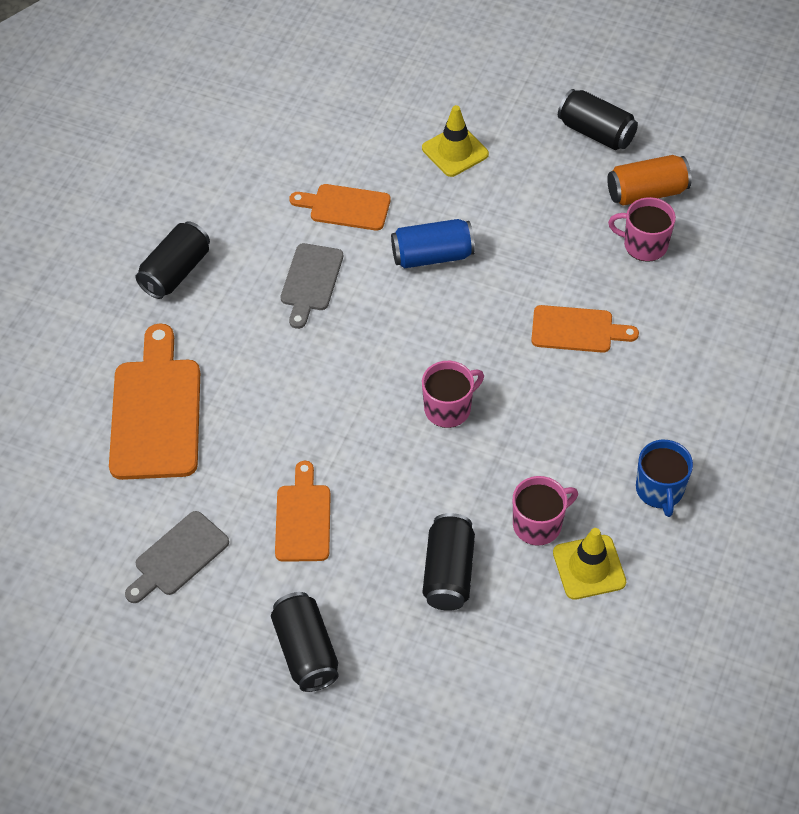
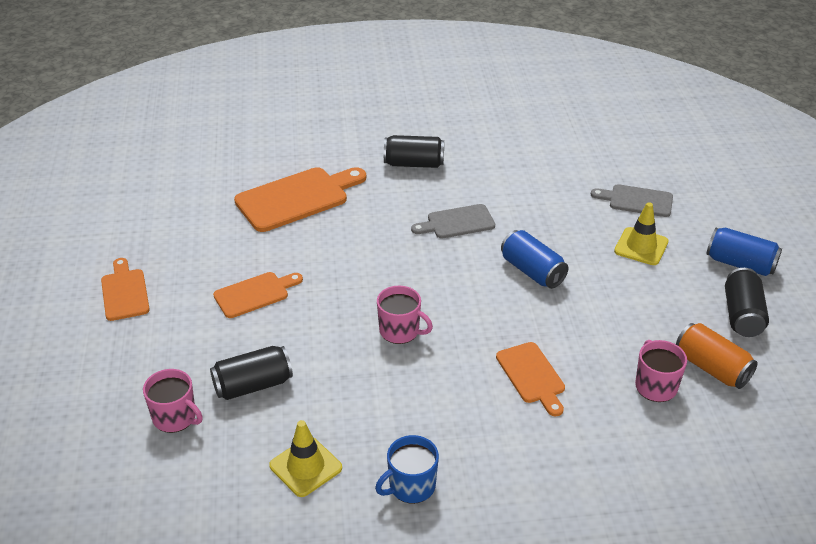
camera: 60 degrees right, 15 degrees down
(178, 557) = (190, 250): grey cutting board -> grey cutting board (637, 201)
(306, 651) = (147, 336): black can -> none
(346, 207) = (536, 214): orange cutting board -> orange cutting board (124, 292)
(529, 93) = (740, 264): none -> blue can
(538, 524) = (328, 421): pink mug -> pink mug (175, 417)

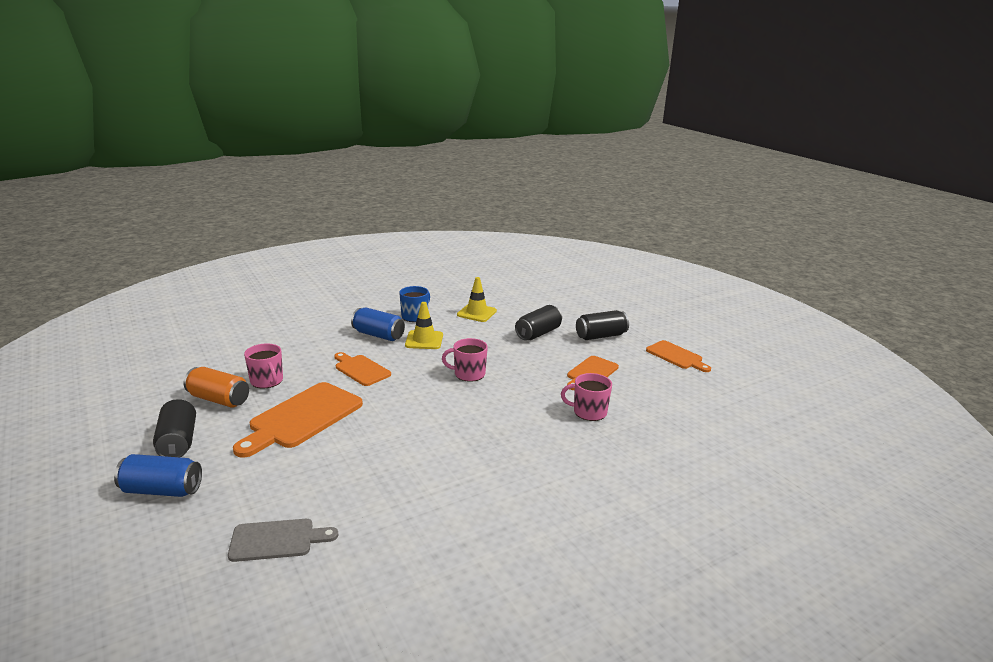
camera: 155 degrees right, 15 degrees down
(175, 417) = (565, 316): pink mug -> pink mug (589, 412)
(296, 198) = (644, 447): orange cutting board -> orange cutting board (303, 418)
(414, 164) = (567, 518): black can -> black can (601, 336)
(457, 222) = (474, 461): grey cutting board -> none
(532, 271) = (382, 434): blue can -> blue can (378, 335)
(641, 246) = (274, 483): yellow traffic cone -> yellow traffic cone (424, 340)

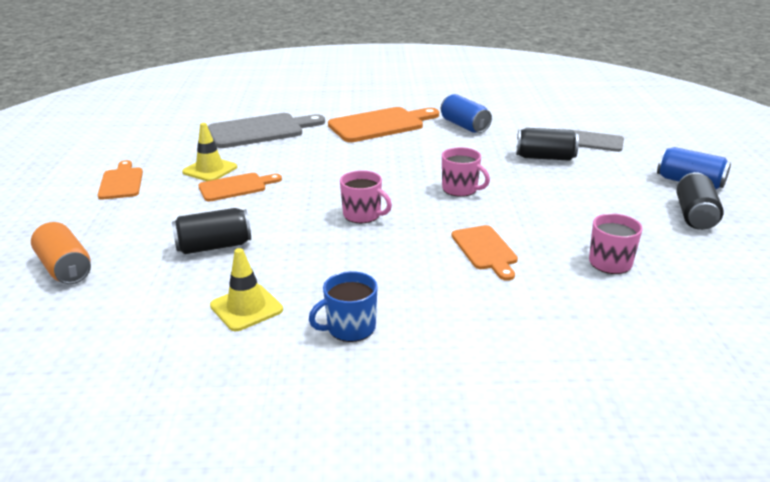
camera: 150 degrees left, 5 degrees up
(219, 399) = (666, 251): orange can -> orange can (65, 268)
(303, 418) = (566, 211): orange cutting board -> orange cutting board (380, 124)
(378, 335) = (434, 302): blue can -> blue can (464, 126)
(424, 340) = (374, 274): yellow traffic cone -> yellow traffic cone (210, 170)
(589, 412) = (294, 158): pink mug -> pink mug (460, 189)
(601, 336) = (148, 223): black can -> black can (545, 157)
(675, 439) = (260, 131): none -> grey cutting board

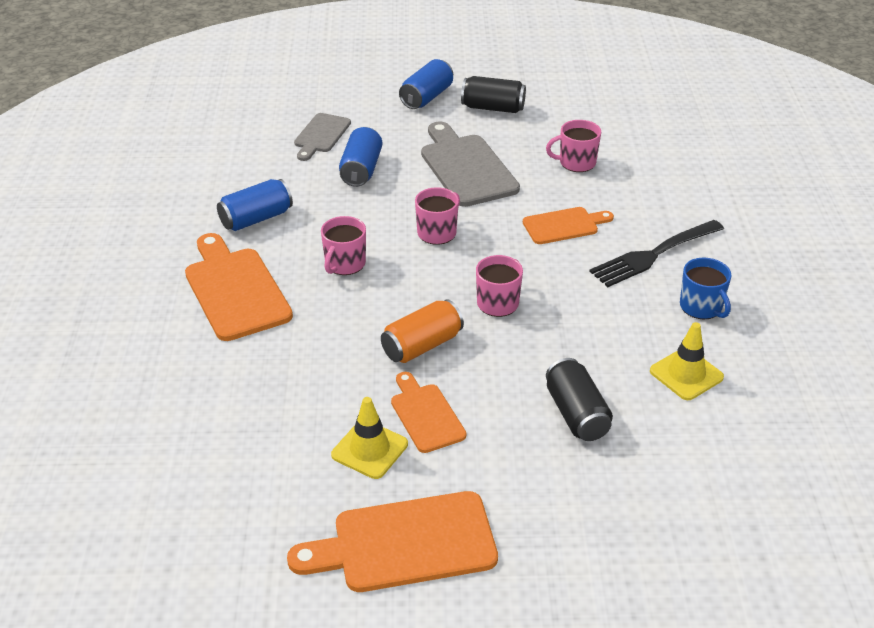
camera: 90 degrees left, 10 degrees up
(65, 268) = (641, 539): orange can -> orange can (422, 345)
(121, 182) = (406, 544): orange cutting board -> orange cutting board, size x1.68
(260, 131) = (231, 412): grey cutting board -> grey cutting board (466, 168)
(412, 156) = (344, 264): none -> pink mug
(442, 302) = (653, 255): none -> black fork
(545, 157) = (361, 170): black can -> blue can

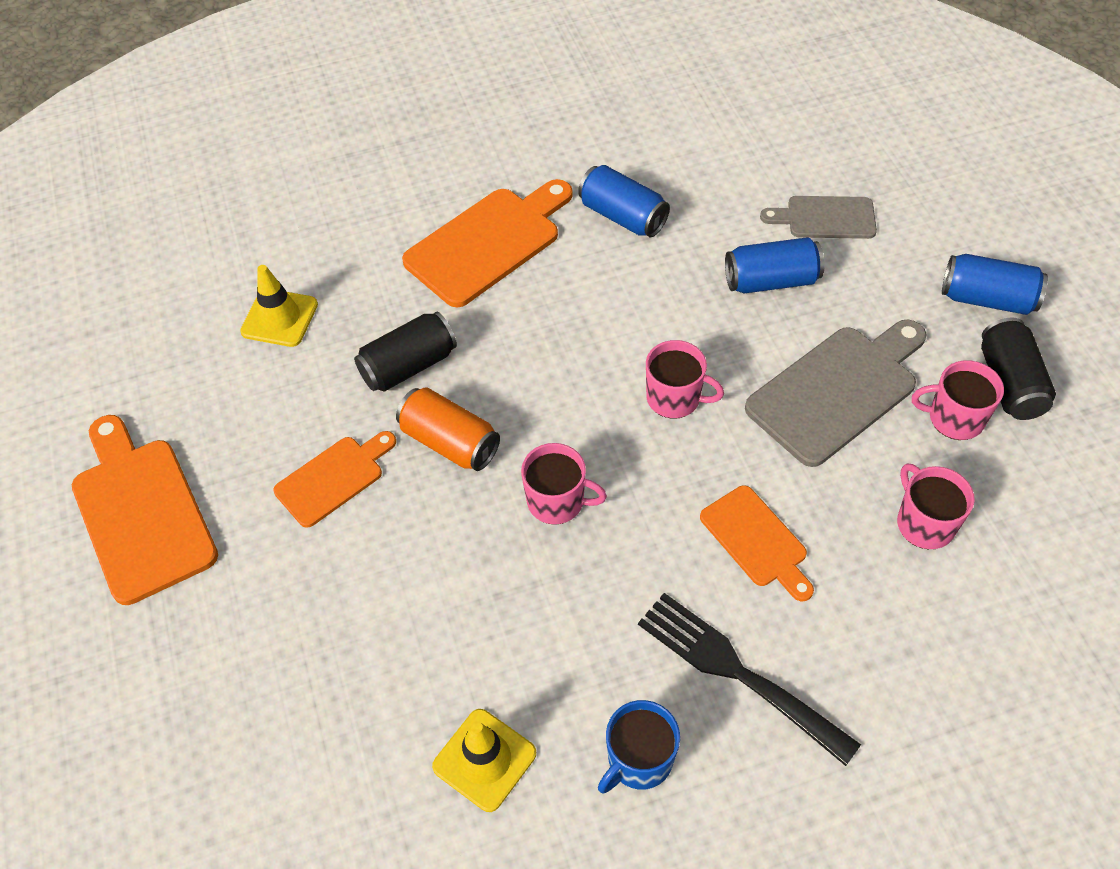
camera: 75 degrees right, 15 degrees up
(344, 264) = (572, 323): pink mug -> pink mug (954, 418)
(369, 449) = (269, 441): yellow traffic cone -> yellow traffic cone (279, 318)
(576, 414) = (373, 637): black can -> black can (408, 366)

